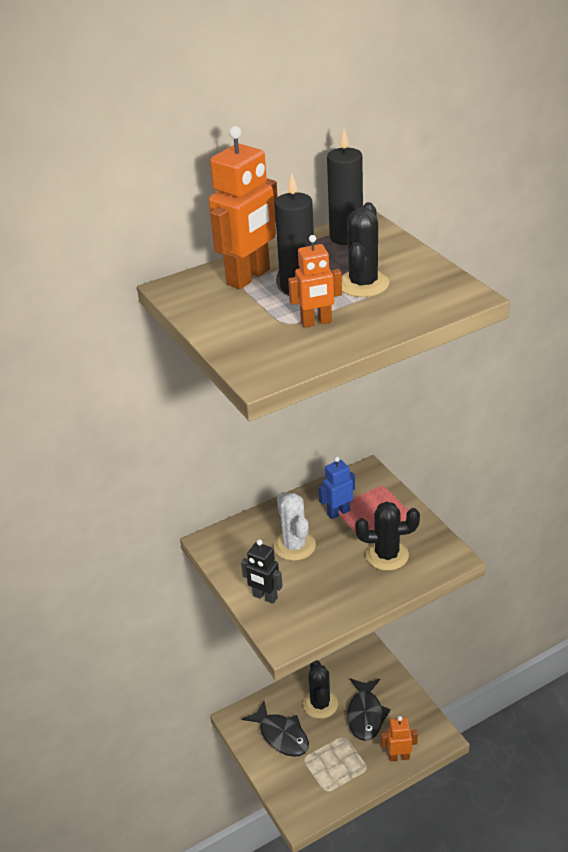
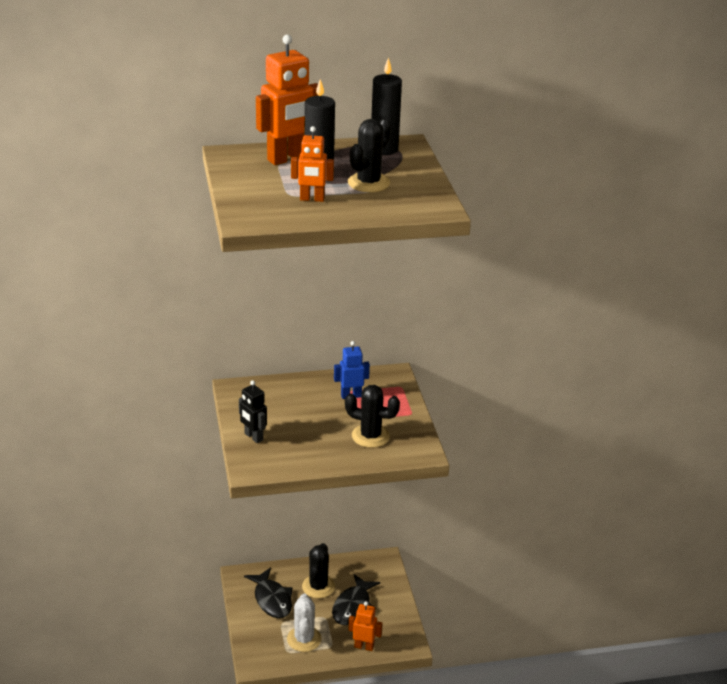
camera: 15 degrees right, 5 degrees down
(294, 546) = (300, 409): white cactus -> white cactus (304, 639)

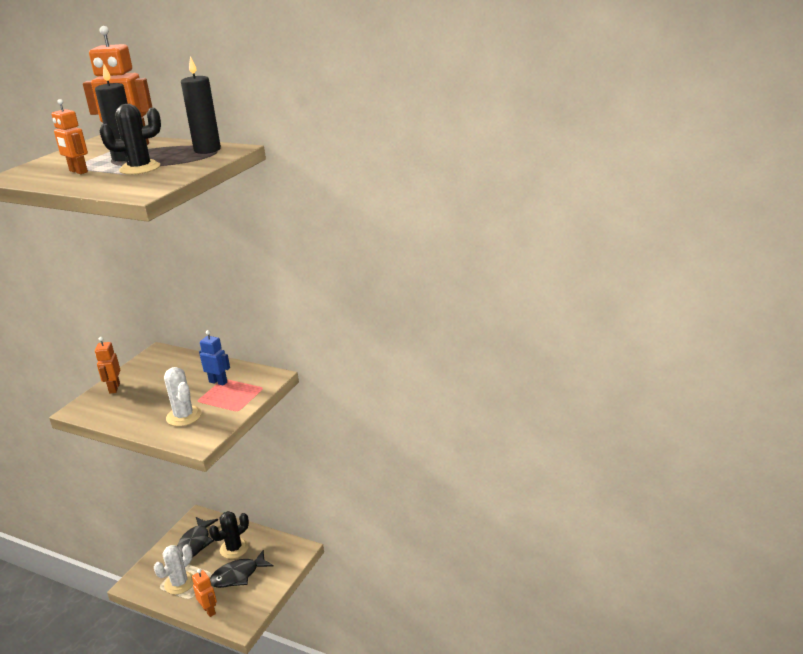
camera: 40 degrees right, 5 degrees down
(253, 437) = (114, 388): black robot -> orange robot
(370, 436) = (184, 416): black cactus -> white cactus

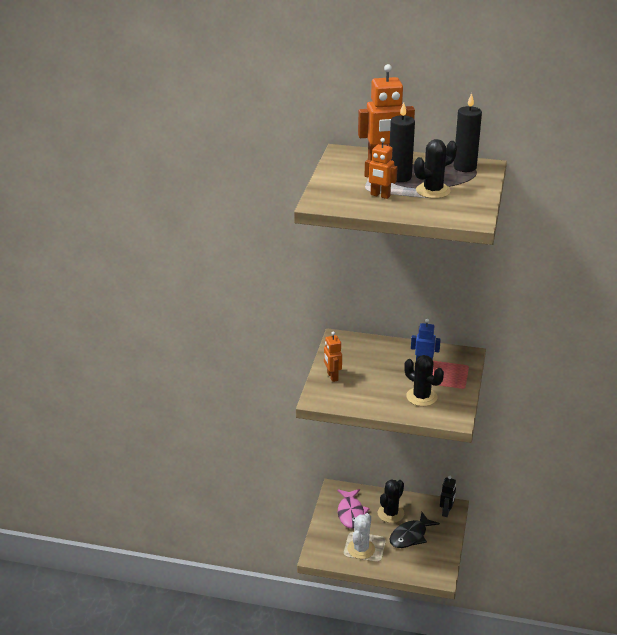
camera: 15 degrees left, 5 degrees up
(184, 416) = (421, 397): white cactus -> black cactus
(195, 543) = (351, 513): black fish -> pink fish
(209, 610) = (404, 568): orange robot -> none
(291, 554) = (446, 512): none -> black robot

